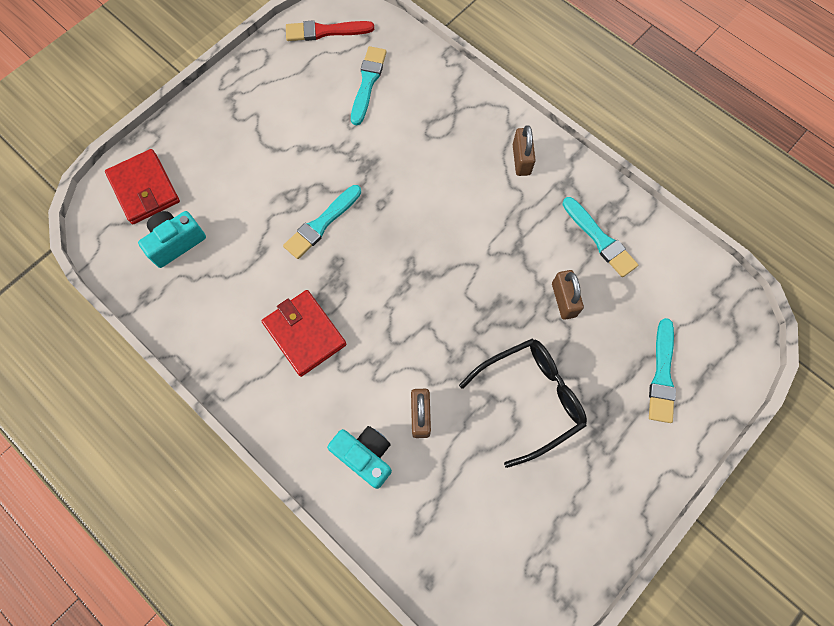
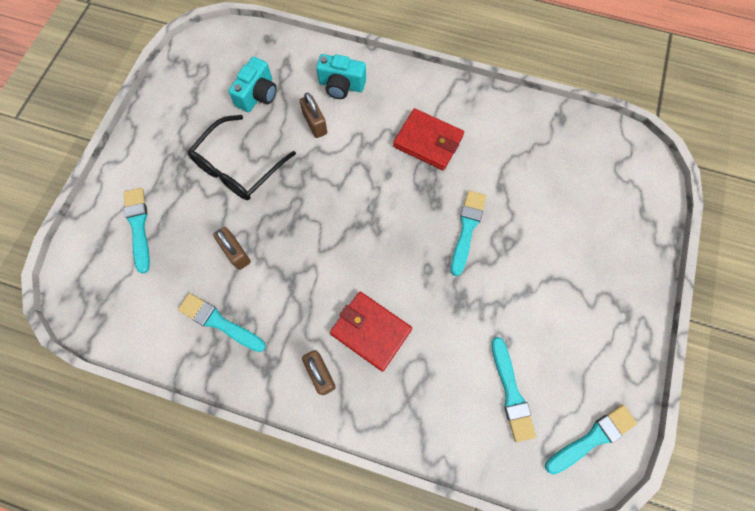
camera: 155 degrees right, 0 degrees up
(144, 189) = (628, 194): red wallet -> red wallet (370, 331)
(176, 242) = (570, 164): turquoise camera -> turquoise camera (258, 95)
(325, 31) = (592, 438): red brush -> turquoise brush

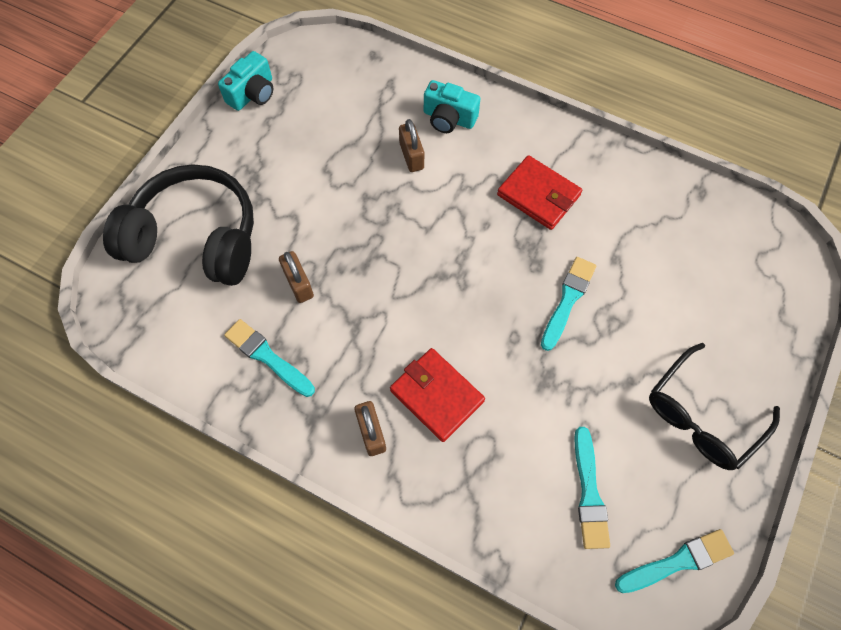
camera: 10 degrees right, 5 degrees down
(138, 226) = (196, 238): turquoise brush -> black headphones
(238, 167) = (317, 191): black glasses -> black glasses (701, 416)
(258, 95) = (352, 115): turquoise camera -> turquoise camera (252, 93)

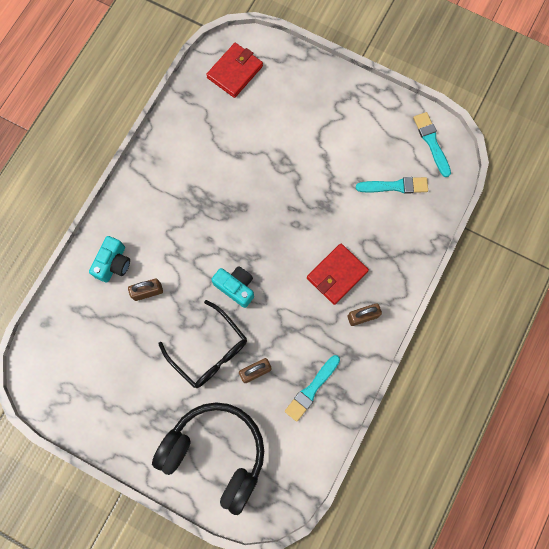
camera: 90 degrees left, 10 degrees up
(196, 238) = (216, 453): black headphones -> black headphones turned 105 degrees clockwise
(252, 93) = (79, 422): turquoise camera -> turquoise camera (236, 287)
(538, 195) = (185, 201): red wallet -> red wallet (235, 72)
(568, 300) = (268, 188): turquoise brush -> none
(701, 416) = (346, 117): black glasses -> black glasses (209, 351)

